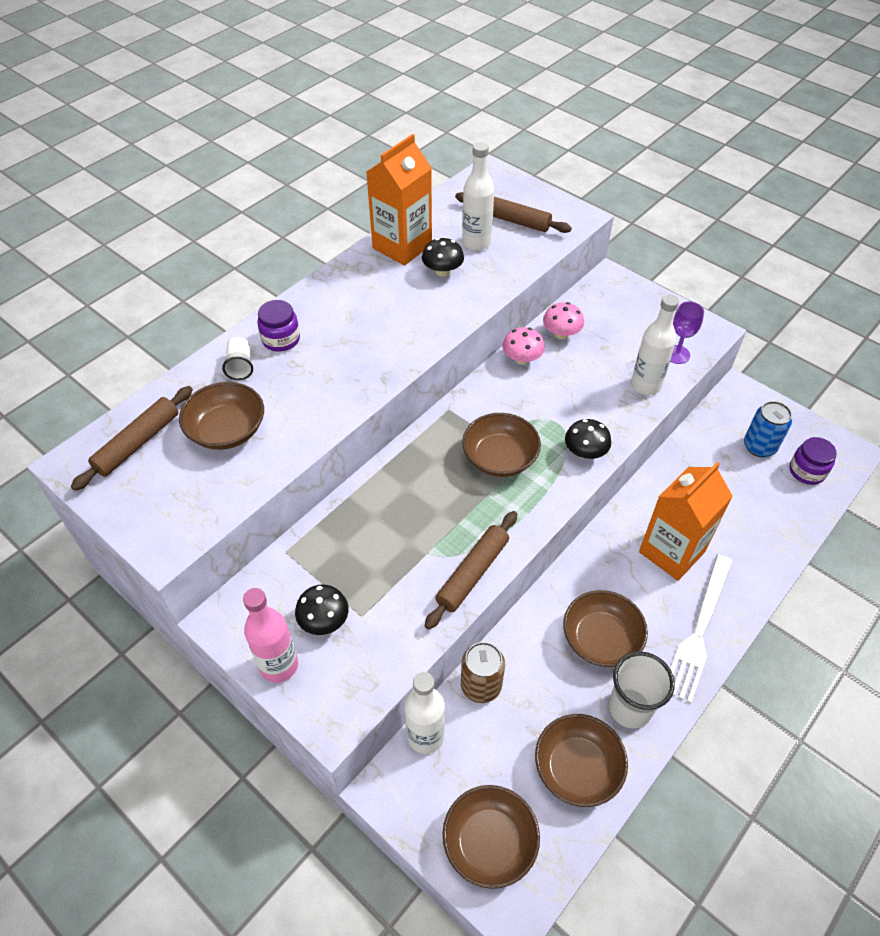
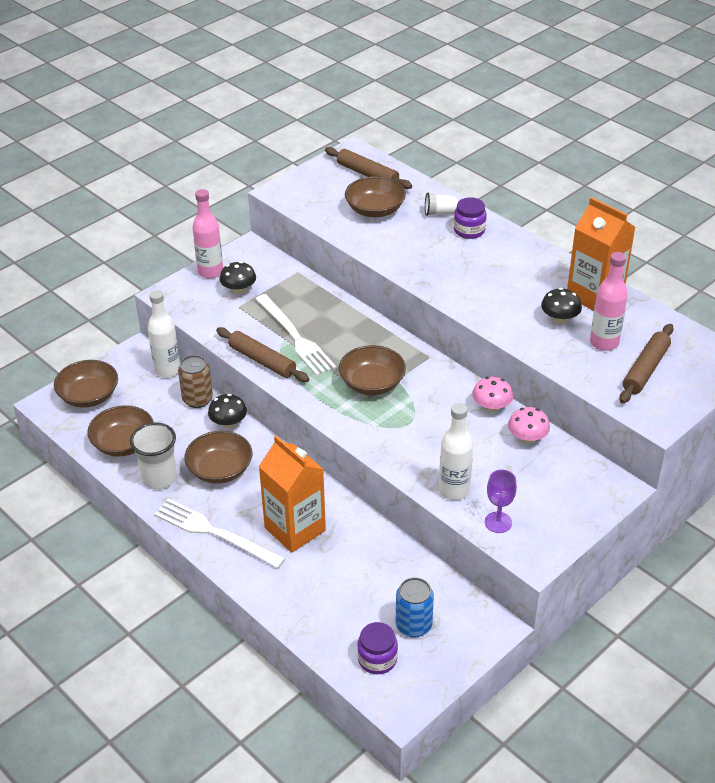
camera: 95 degrees right, 10 degrees down
(423, 541) = (295, 337): none -> white fork
(476, 243) = (604, 343): white bottle -> pink bottle
(585, 452) = (373, 436): black mushroom -> black mushroom (228, 423)

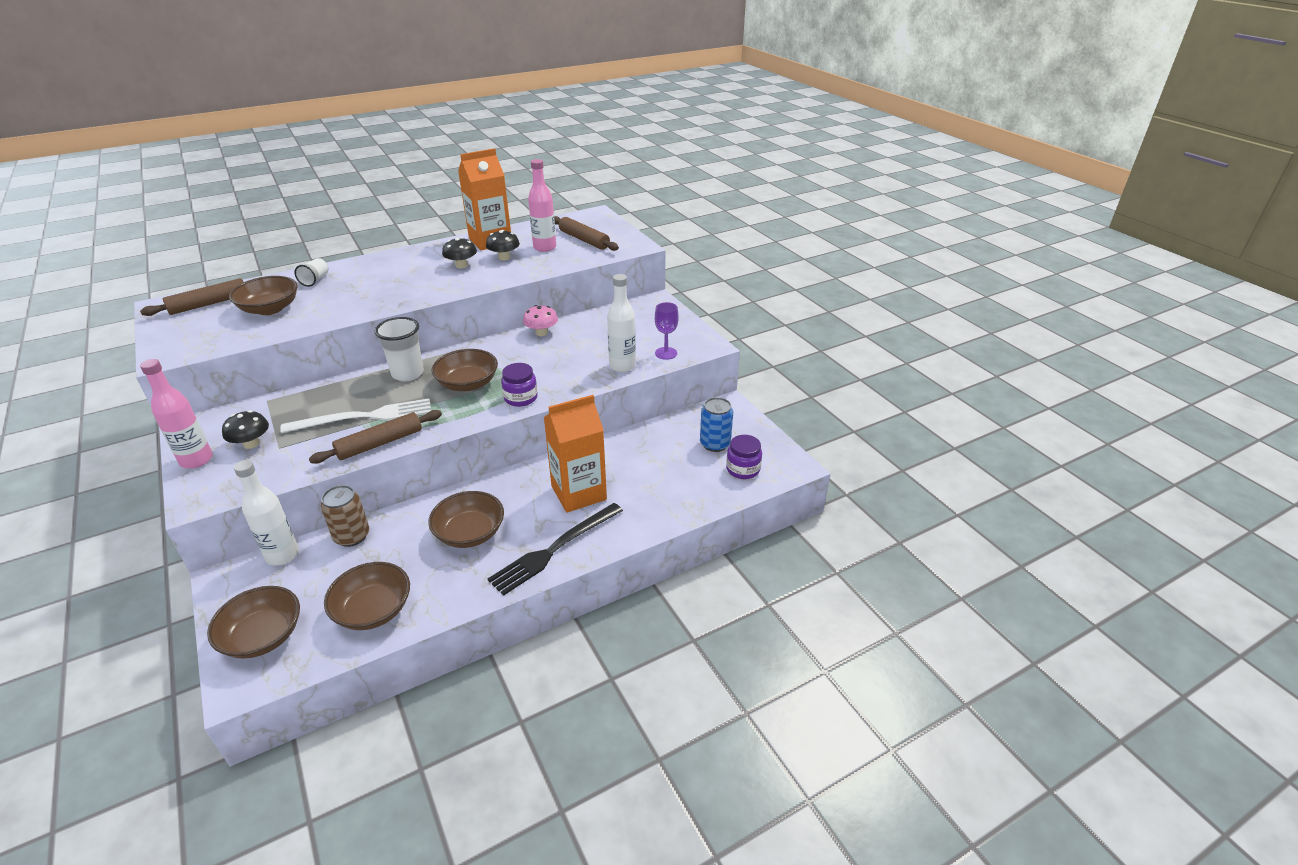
camera: 75 degrees left, 5 degrees down
(159, 478) = (450, 584): white cup -> white cup (408, 374)
(215, 533) = (554, 549): white fork -> black fork
(228, 423) = (407, 517): black mushroom -> black mushroom (461, 265)
(469, 230) = (356, 272): purple jar -> purple jar (521, 398)
(527, 438) = (586, 324): pink mushroom -> none

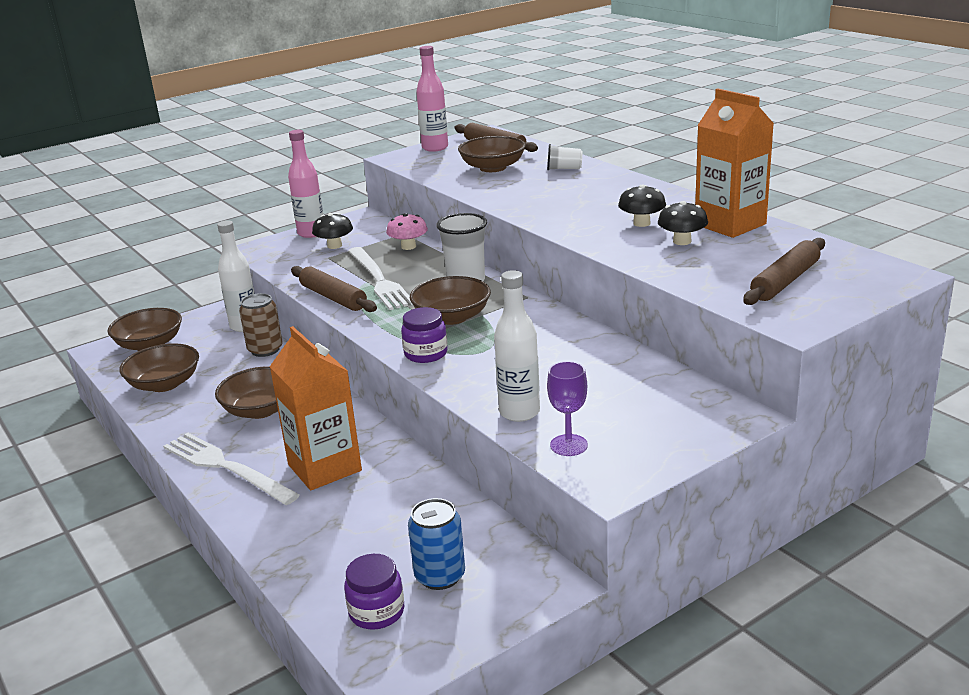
camera: 85 degrees right, 10 degrees down
(541, 332) = (591, 339): pink mushroom -> pink mushroom (408, 246)
(544, 247) = (734, 260): pink bottle -> pink bottle (435, 148)
(554, 549) = (226, 467): black fork -> white fork

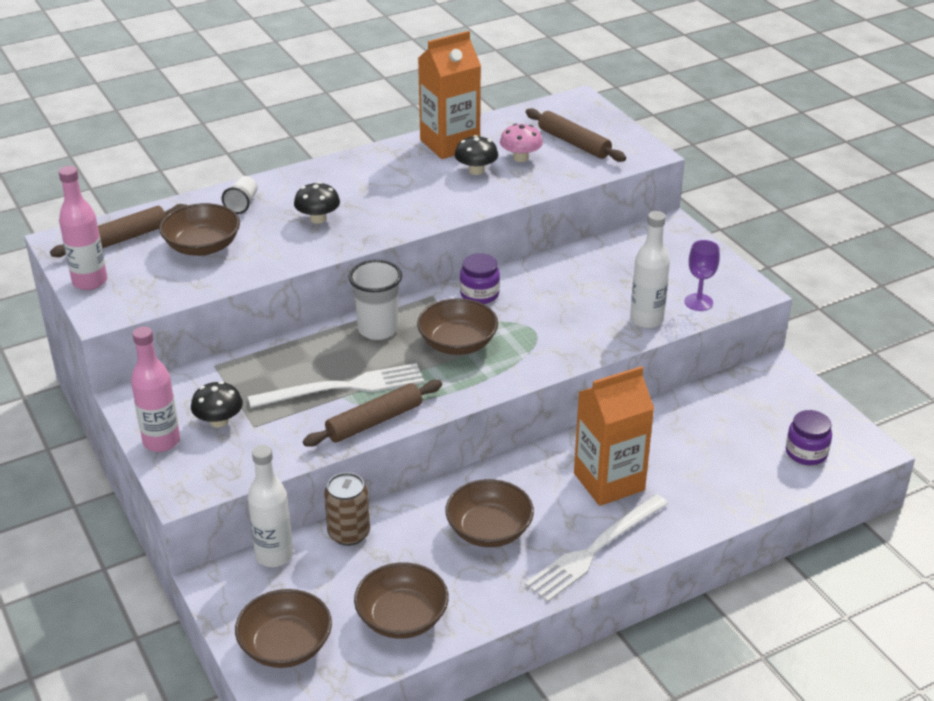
camera: 85 degrees left, 10 degrees up
(408, 246) = (258, 363): pink mushroom -> pink mushroom (520, 158)
(426, 354) = (529, 363): purple jar -> purple jar (479, 294)
(440, 576) = (766, 420): blue can -> none
(641, 223) = (424, 182): black mushroom -> black mushroom (318, 219)

